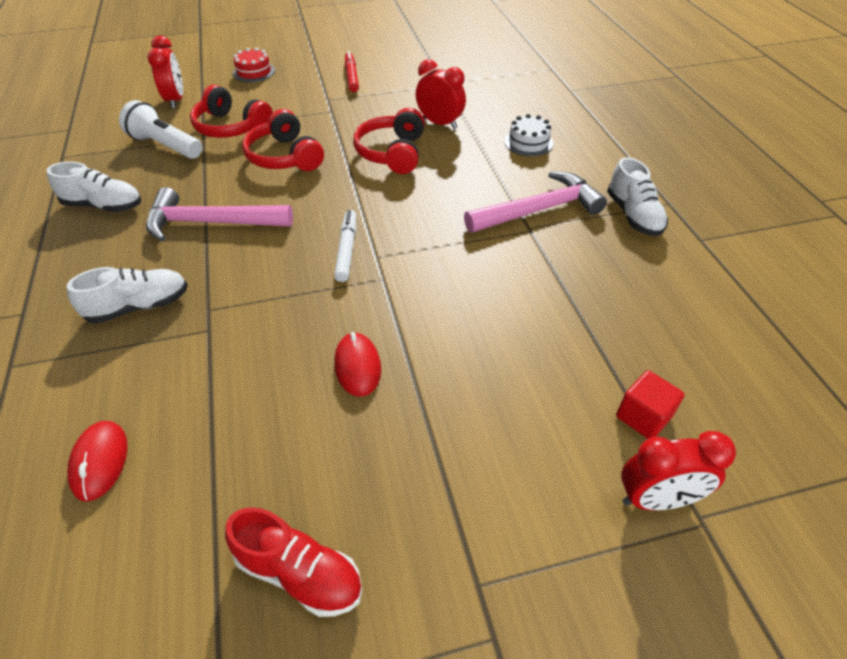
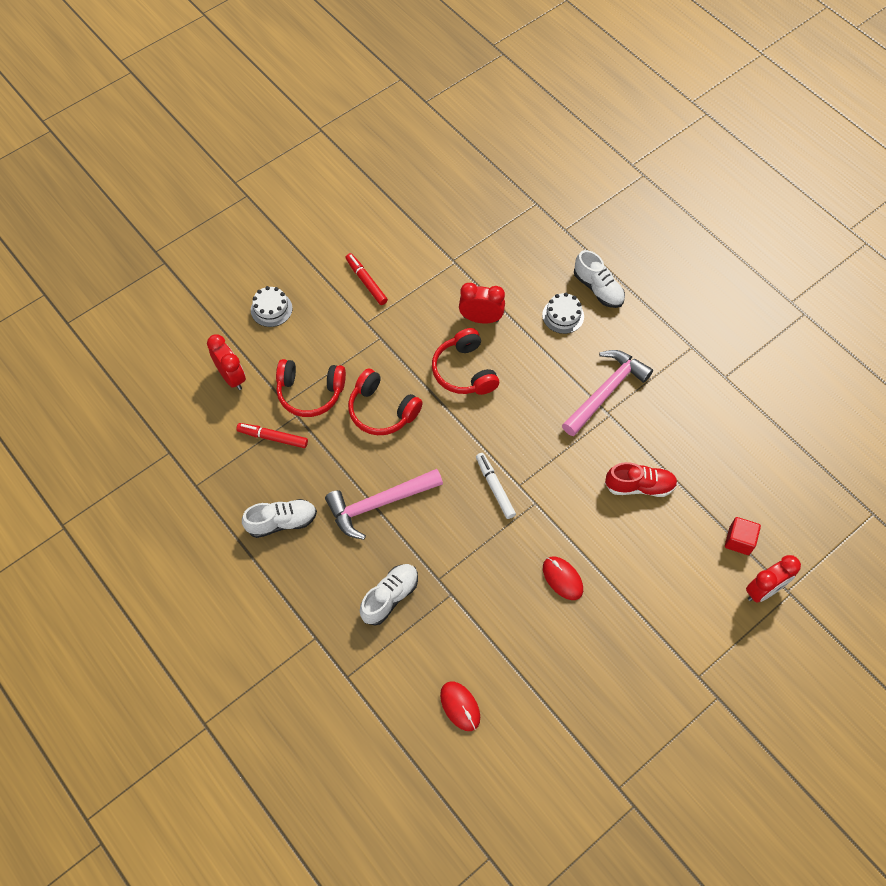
camera: 25 degrees left, 15 degrees up
(165, 146) = (273, 438): white flashlight -> red marker
(254, 72) = (271, 309): red cake -> white cake
(299, 573) = (611, 711): red shoe -> red shoe (639, 486)
(633, 215) = (672, 370): white shoe -> white shoe (598, 289)

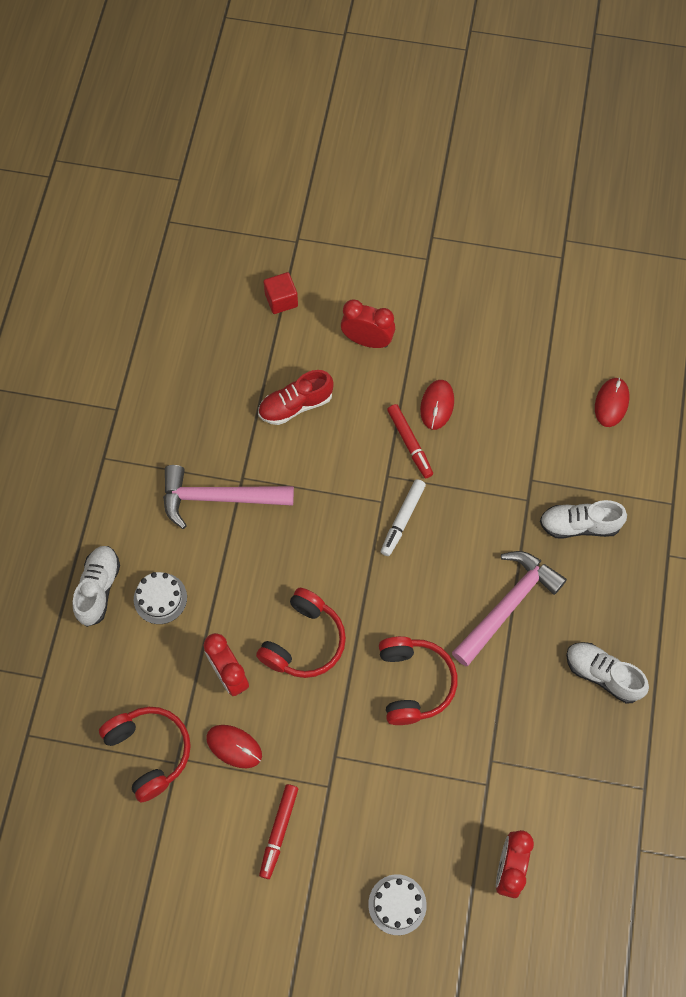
camera: 130 degrees left, 5 degrees up
(273, 438) = (533, 761): red marker -> red marker (410, 443)
(310, 393) = (456, 770): red headphones -> red headphones (149, 752)
(379, 504) = (508, 605): pink hammer -> pink hammer turned 75 degrees counterclockwise
(435, 293) = (234, 746): none -> red mouse
(639, 486) = (295, 405): red shoe -> red shoe turned 75 degrees counterclockwise
(763, 590) = (311, 258): red clock -> red clock (367, 340)

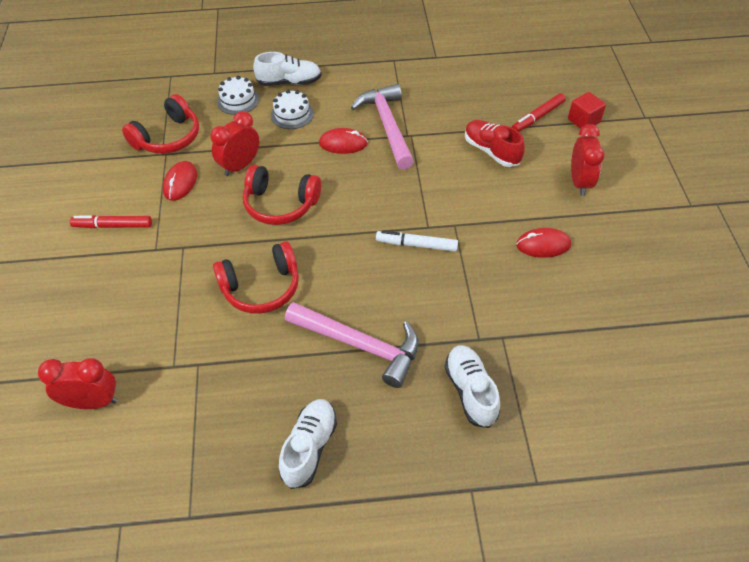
camera: 75 degrees right, 15 degrees down
(397, 904) = (54, 320): white cake -> white cake (238, 100)
(410, 443) = (494, 234): red marker -> red marker (538, 117)
(611, 403) = (628, 394): red mouse -> red mouse (343, 144)

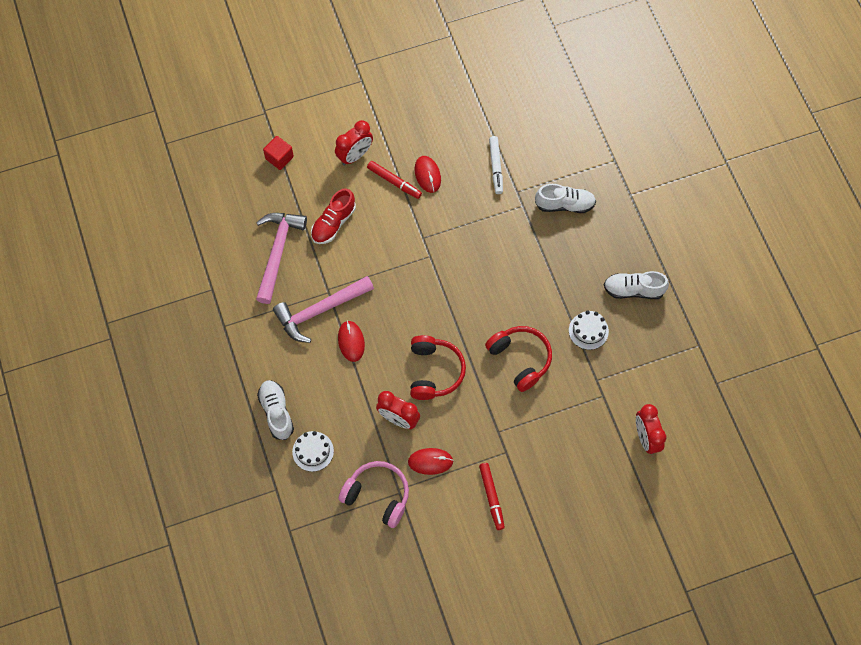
camera: 105 degrees left, 15 degrees up
(168, 137) = (377, 495): red headphones -> pink headphones
(292, 114) = (322, 396): white cake -> white cake (588, 331)
(360, 345) = (550, 278): pink hammer -> pink hammer (277, 252)
(416, 245) = (450, 260): white marker -> white marker (496, 167)
(470, 391) = (564, 204): white shoe -> white shoe turned 150 degrees counterclockwise
(538, 117) = (282, 193): red marker -> red marker (394, 182)
(579, 182) = (355, 155): red clock -> red clock turned 150 degrees clockwise

